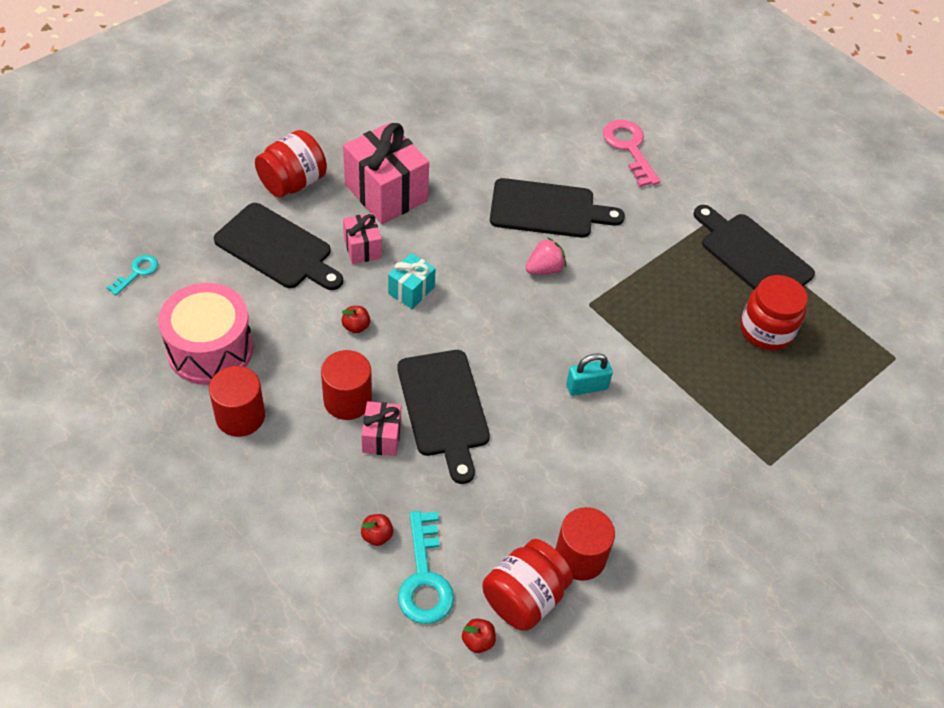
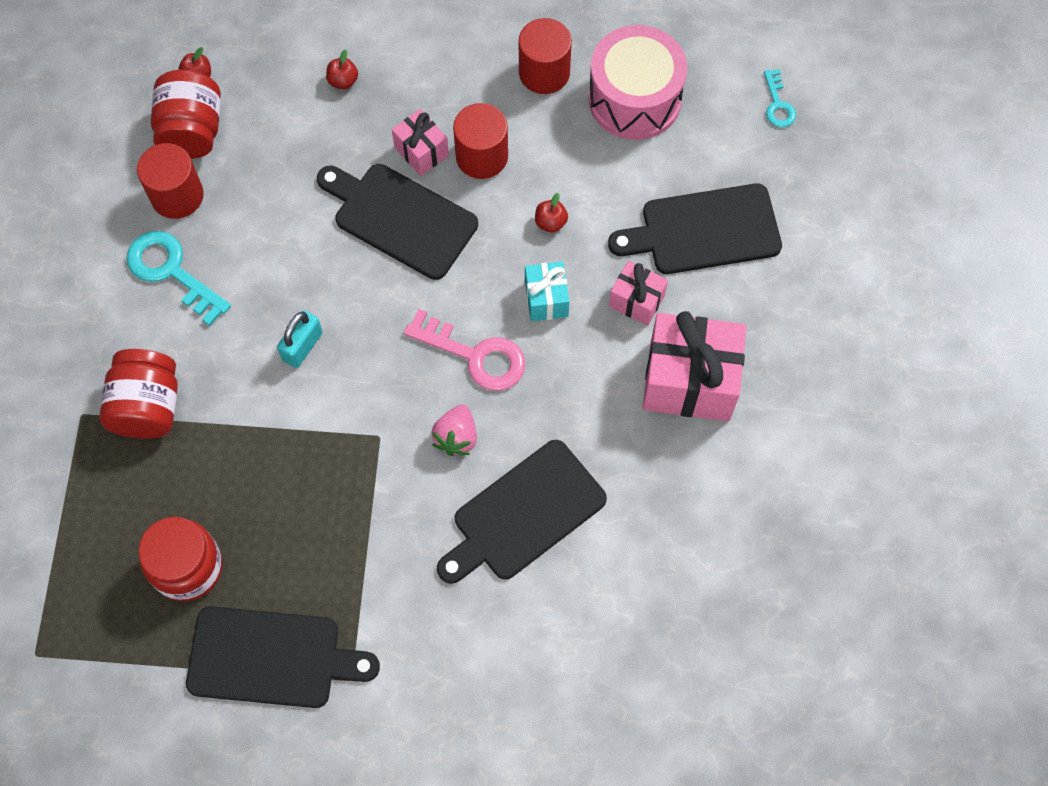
camera: 140 degrees right, 15 degrees up
(293, 183) = (781, 309): red jar -> red jar (148, 407)
(424, 577) = (278, 83): turquoise key -> turquoise key (172, 272)
(629, 148) = (524, 691): pink key -> pink key (475, 355)

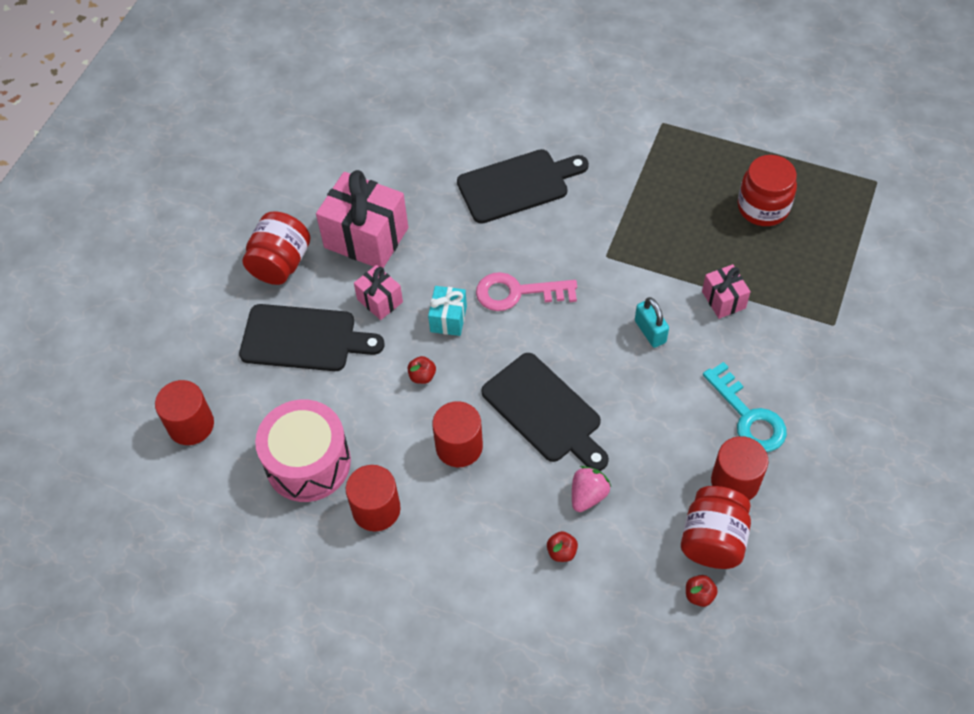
camera: 160 degrees left, 10 degrees down
(148, 407) = (780, 317): red jar -> red jar (280, 263)
(272, 658) = (712, 145): black cutting board -> none
(302, 346) = (650, 331): turquoise padlock -> turquoise padlock turned 75 degrees counterclockwise
(421, 151) = (509, 464): pink gift -> pink gift (723, 300)
(456, 437) = (549, 242): pink strawberry -> pink strawberry (588, 495)
(475, 355) = (517, 292): pink key -> pink key turned 45 degrees counterclockwise
(778, 104) = (191, 425): turquoise key -> red cylinder

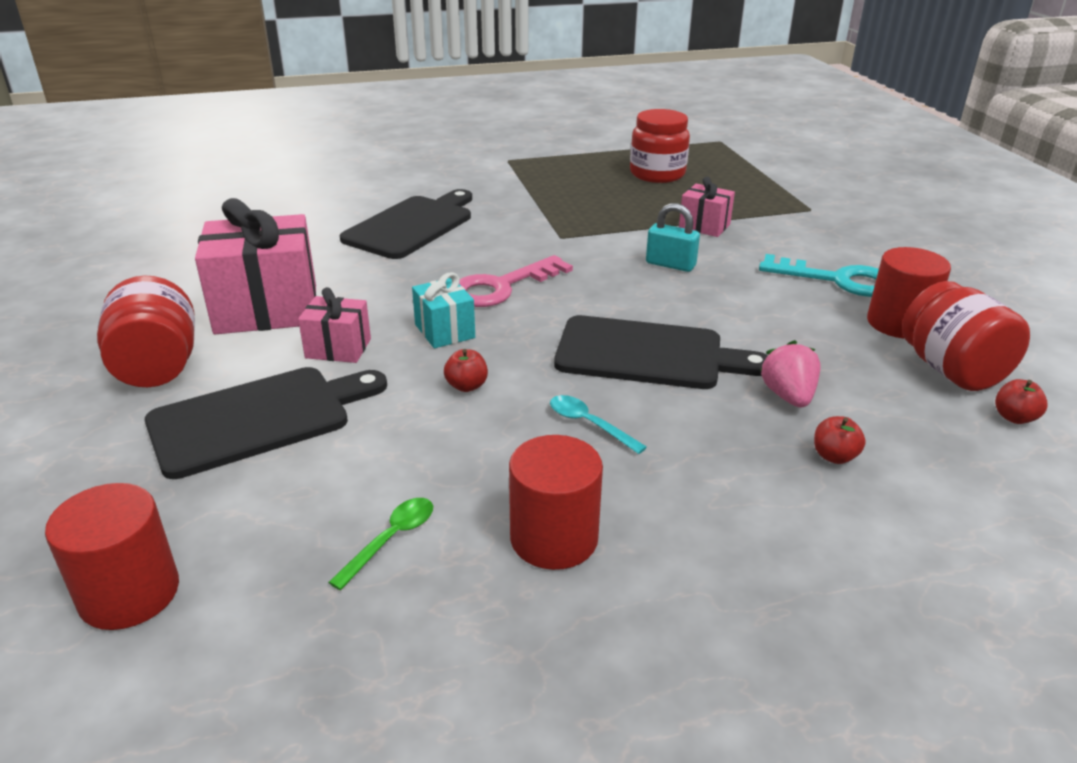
camera: 40 degrees left, 25 degrees down
(308, 462) = (391, 539): pink drum -> green spoon
(459, 446) = (589, 424): red cylinder -> turquoise spoon

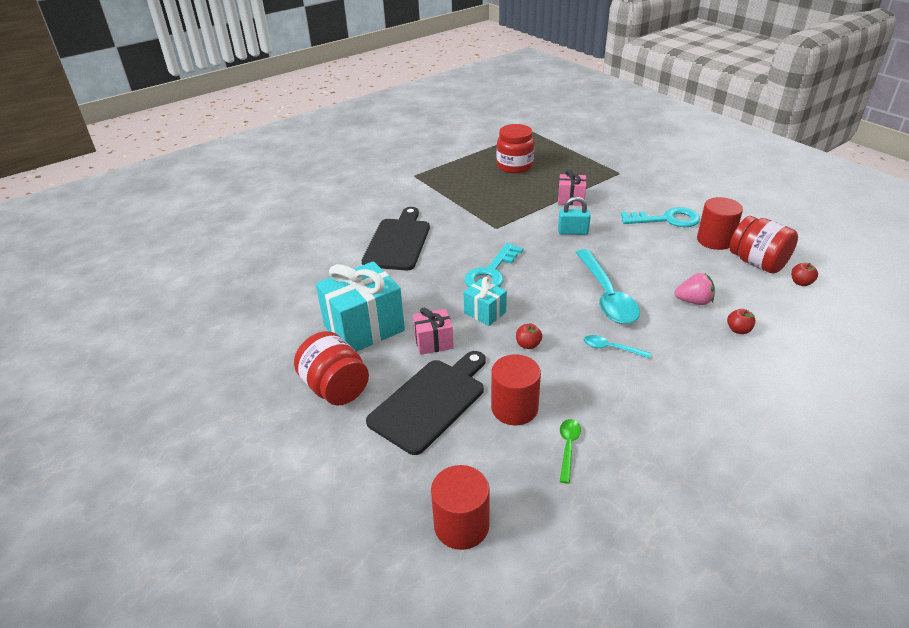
camera: 20 degrees left, 5 degrees up
(267, 309) = (364, 328): pink gift -> turquoise gift
(501, 287) = (491, 273): pink key -> turquoise key
(554, 538) = (645, 419): red cylinder -> red cylinder (514, 408)
(648, 354) = (607, 296): black cutting board -> turquoise spoon
(788, 396) = (693, 301): pink strawberry -> pink strawberry turned 120 degrees clockwise

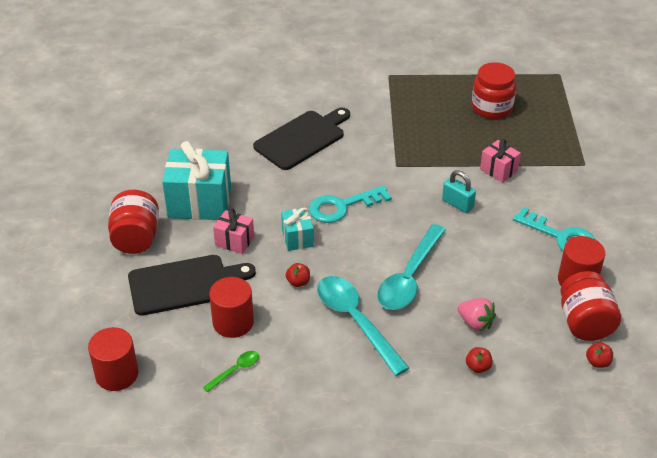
camera: 35 degrees right, 5 degrees up
(610, 348) = (355, 321): turquoise spoon -> turquoise spoon, size x2.18

